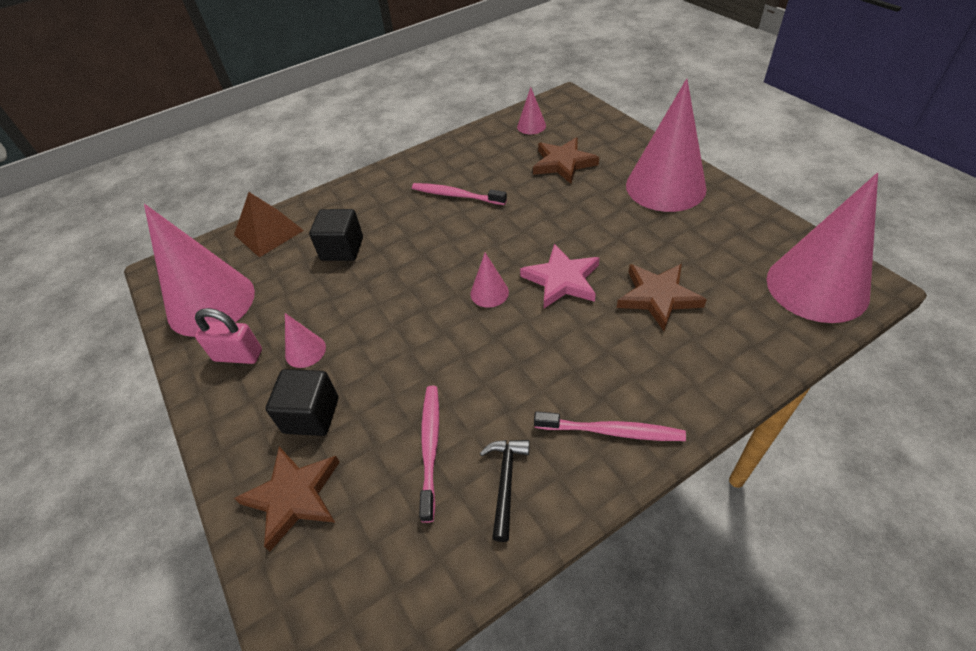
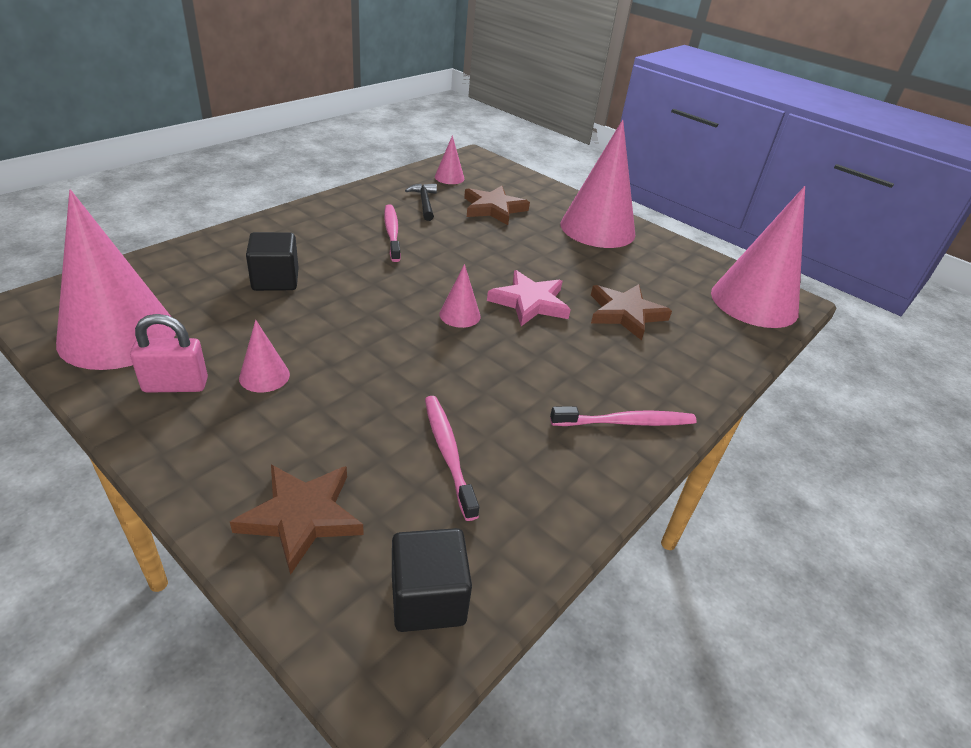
camera: 25 degrees left, 10 degrees down
(268, 232) = (173, 265): brown pyramid -> none
(311, 415) = (295, 436): black cube -> black cube (428, 598)
(456, 195) = (392, 233): pink toothbrush -> pink toothbrush turned 75 degrees clockwise
(505, 482) = (540, 475): black hammer -> black hammer (424, 203)

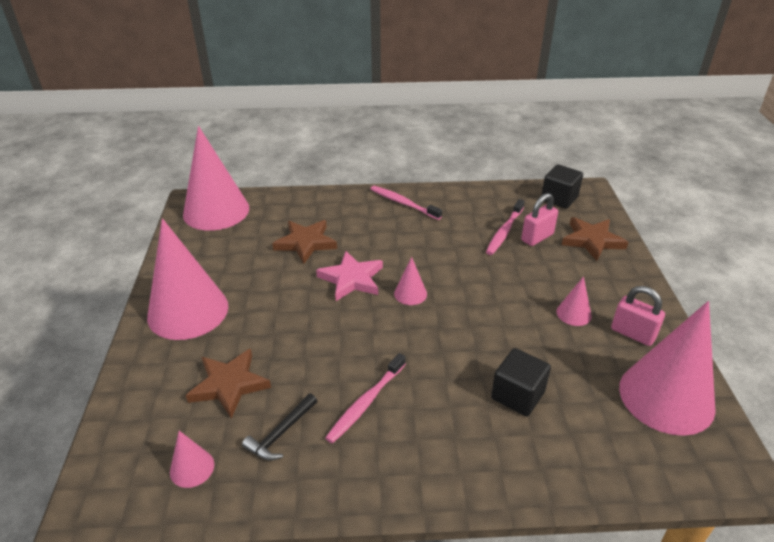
camera: 130 degrees left, 0 degrees up
(393, 470) = (537, 237): none -> pink padlock

